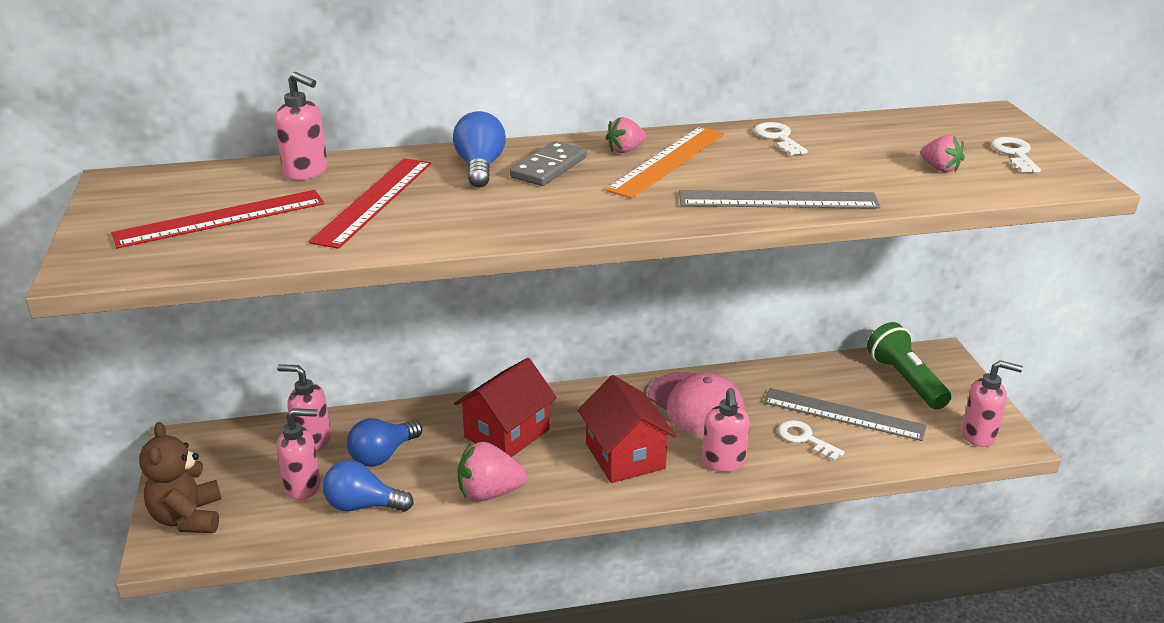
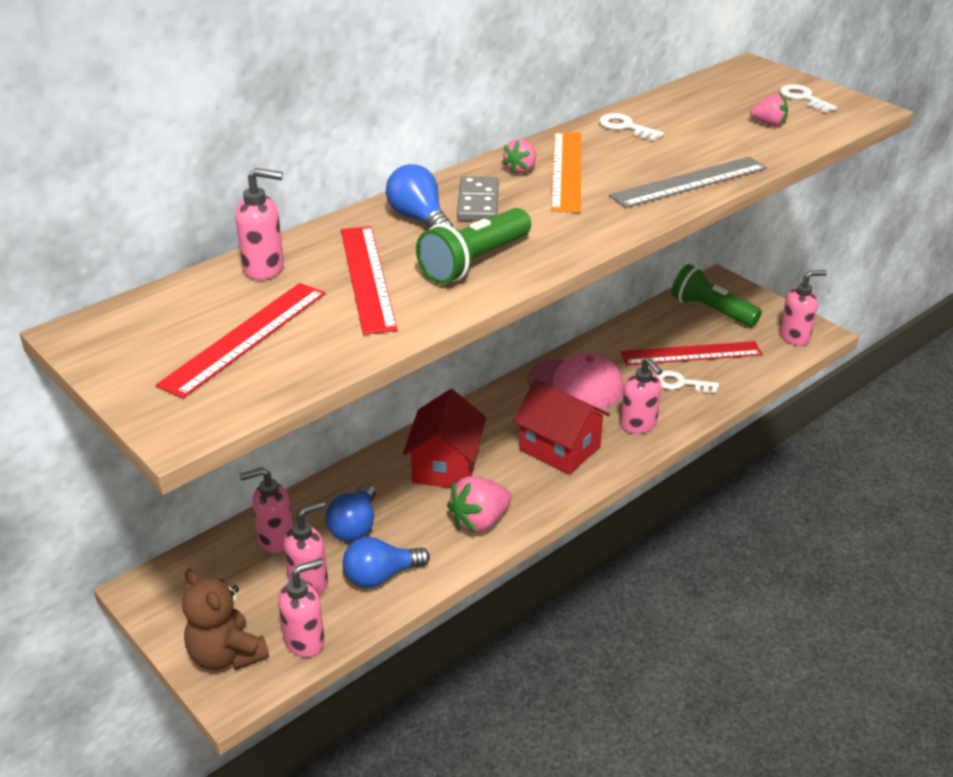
camera: 30 degrees left, 5 degrees up
(254, 533) = (305, 641): none -> pink soap dispenser
(478, 214) = (474, 262): none -> green flashlight
(843, 414) = (691, 354): grey ruler -> red ruler

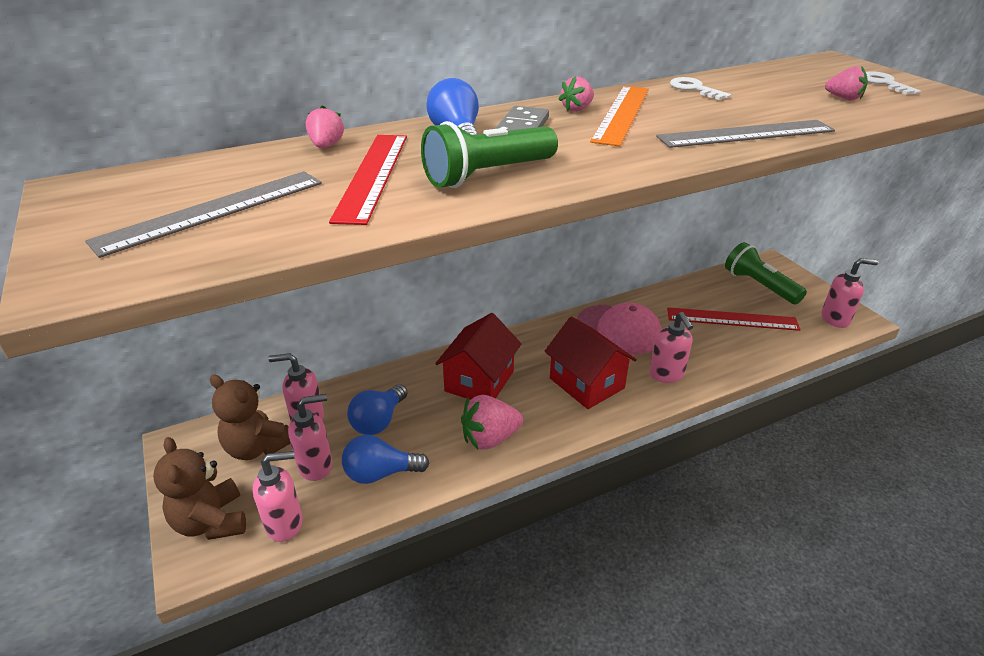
camera: 15 degrees right, 0 degrees up
(235, 577) = (257, 447): none -> brown teddy bear
(245, 338) = (213, 211): red ruler -> grey ruler
(264, 268) = (284, 157): pink soap dispenser -> none
(297, 249) = (326, 146): none -> pink strawberry
(680, 383) = (716, 344): white key -> none

